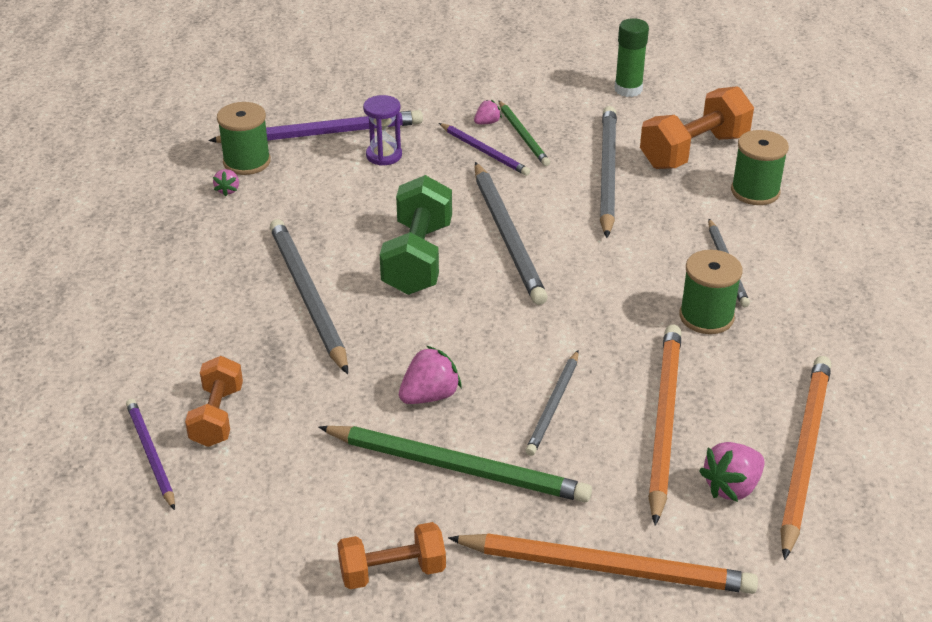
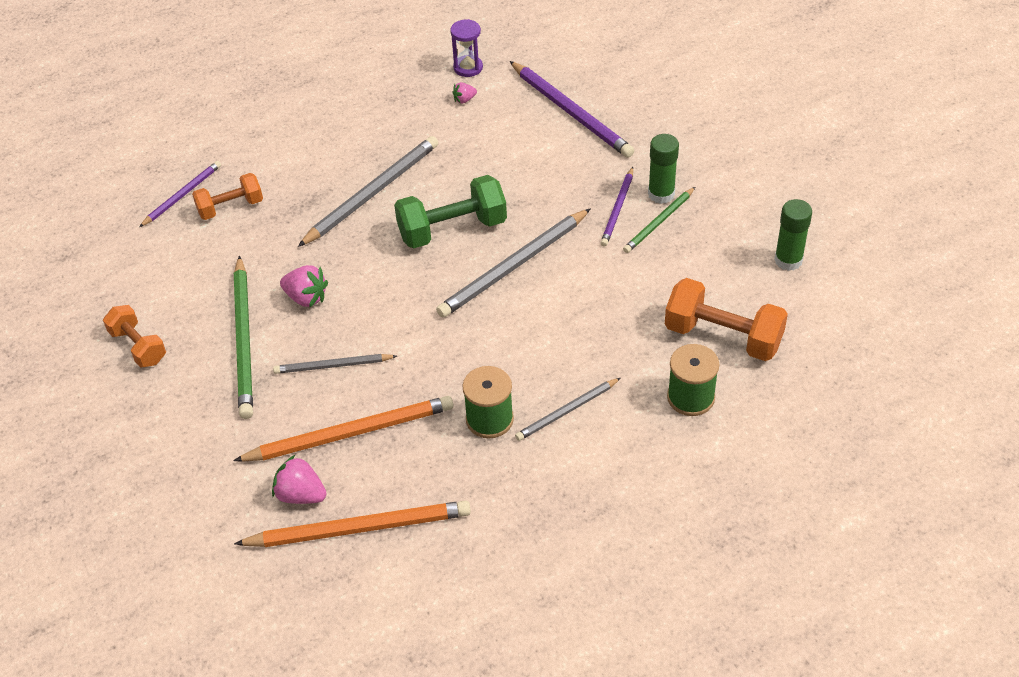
camera: 65 degrees right, 10 degrees up
(247, 162) = (505, 92): green spool -> none
(384, 155) = (568, 157): purple hourglass -> purple hourglass (468, 67)
(487, 122) = (661, 194): pink strawberry -> green glue stick
(605, 567) = (189, 450): orange pencil -> none
(607, 173) = (643, 293): grey pencil -> none

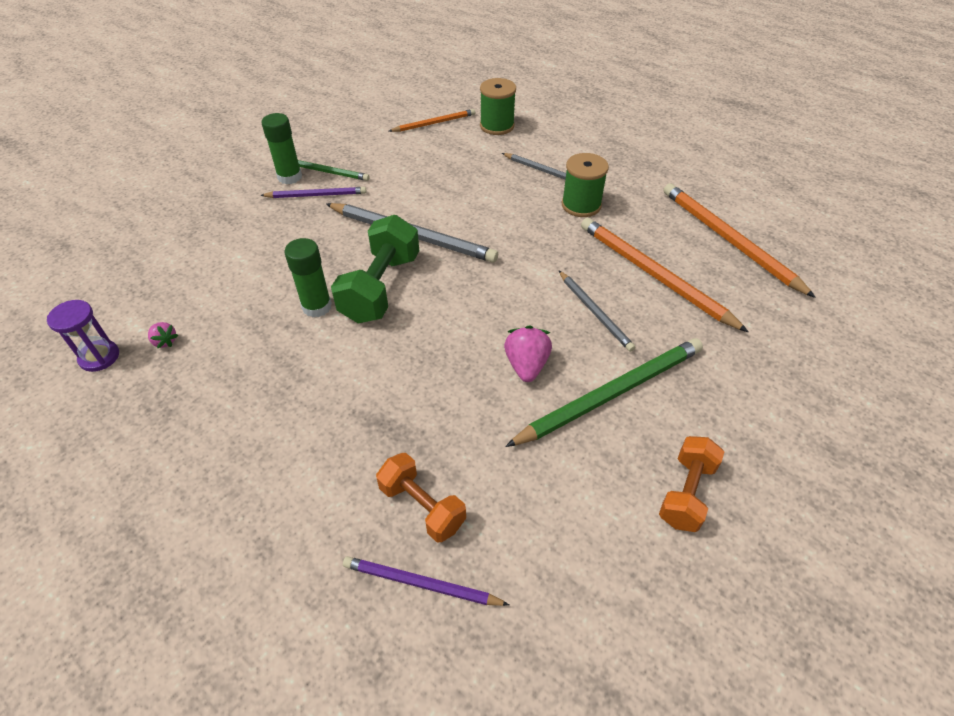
camera: 115 degrees left, 0 degrees up
(301, 495) = (733, 282): pink strawberry -> none
(372, 194) = (349, 368): grey pencil -> none
(452, 229) = (380, 288): green dumbbell -> green dumbbell turned 60 degrees clockwise
(571, 112) = (180, 254): purple pencil -> none
(723, 336) = (434, 123): orange dumbbell -> orange pencil
(788, 260) = (345, 110): green glue stick -> green glue stick (317, 306)

